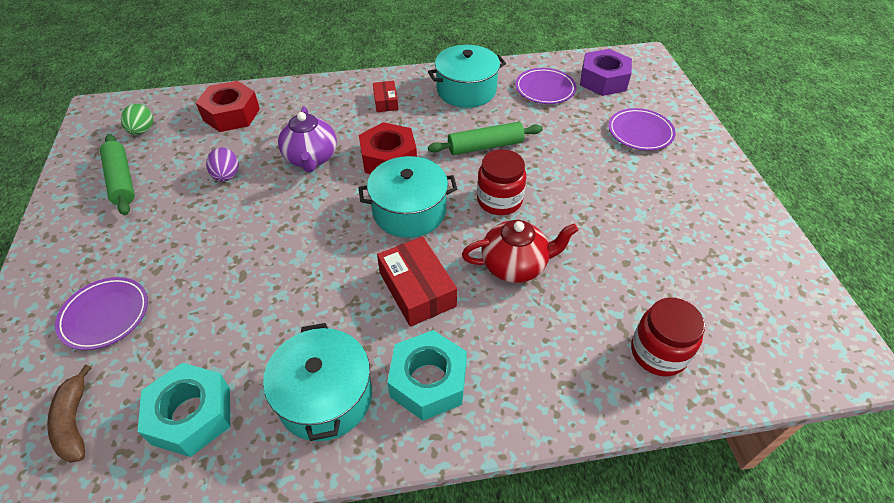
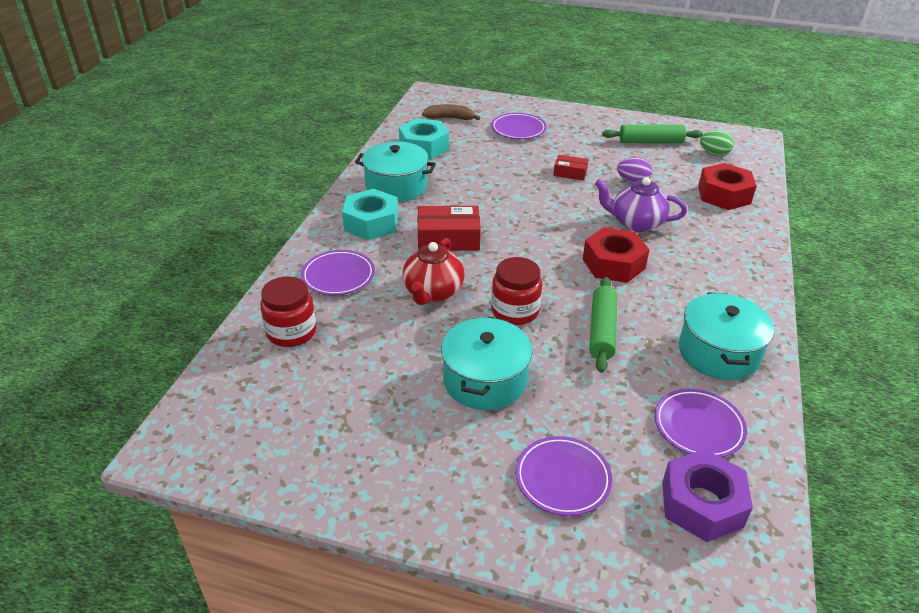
camera: 115 degrees right, 10 degrees down
(386, 101) = (714, 285): red box -> red box (570, 173)
(409, 211) = (534, 257): turquoise pot -> turquoise pot (485, 380)
(548, 360) = (338, 276): none -> purple plate

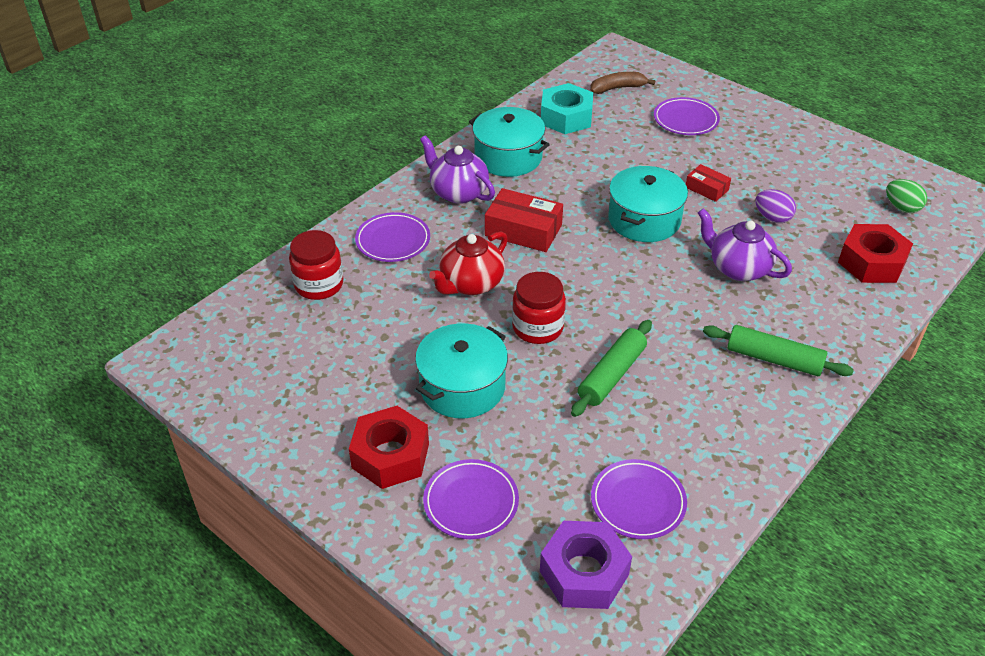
camera: 25 degrees right, 5 degrees up
(371, 223) = (458, 192): turquoise nut -> purple teapot
(450, 118) = (617, 88): brown banana -> brown banana turned 45 degrees counterclockwise
(613, 263) = (677, 307): red nut -> red nut (390, 455)
(650, 142) = (833, 173): green rolling pin -> green rolling pin (774, 359)
(718, 352) = (718, 437): turquoise pot -> turquoise pot (644, 220)

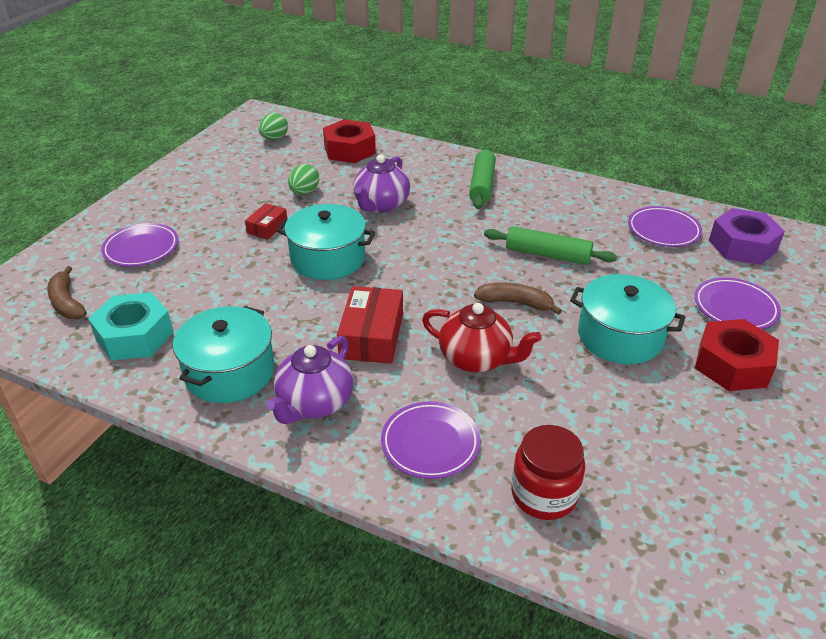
camera: 105 degrees left, 5 degrees down
(537, 327) = (515, 303): red jar -> brown banana
(772, 218) = (304, 192): purple egg -> green egg

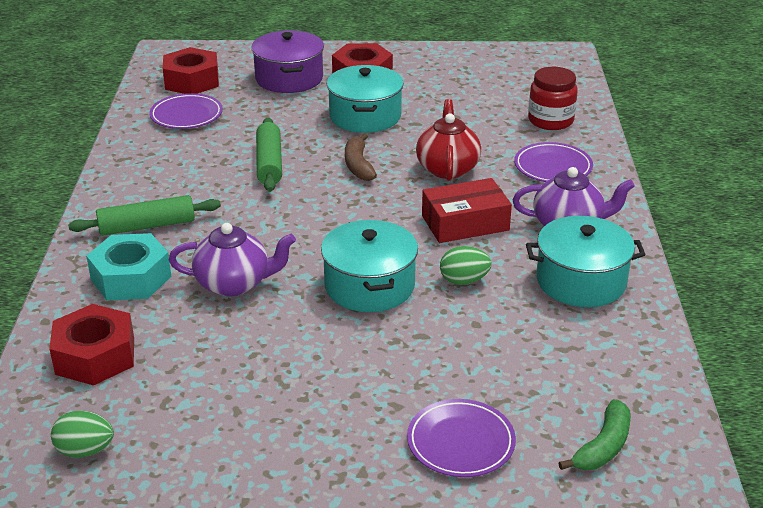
camera: 115 degrees left, 5 degrees down
(67, 303) = (603, 446): brown banana -> green banana
(135, 336) = (597, 362): turquoise nut -> turquoise nut (131, 278)
(267, 227) = (340, 353): red box -> none
(304, 192) = (238, 355): green egg -> green egg (464, 281)
(735, 307) = (289, 78): purple plate -> purple pot
(742, 246) = (192, 81): purple nut -> red nut

